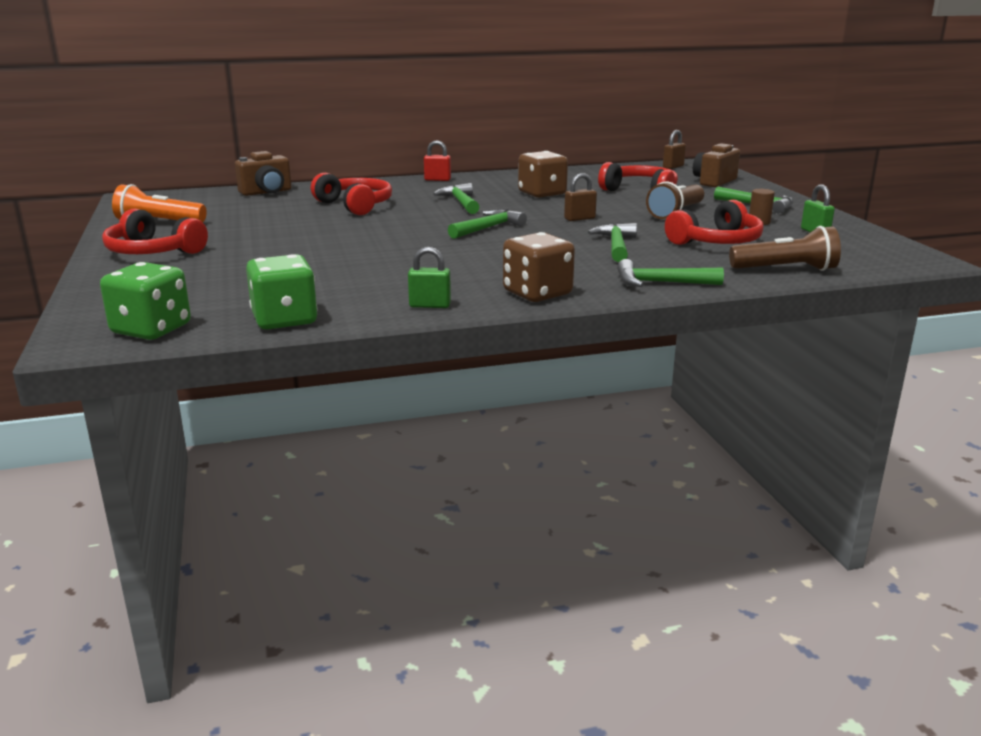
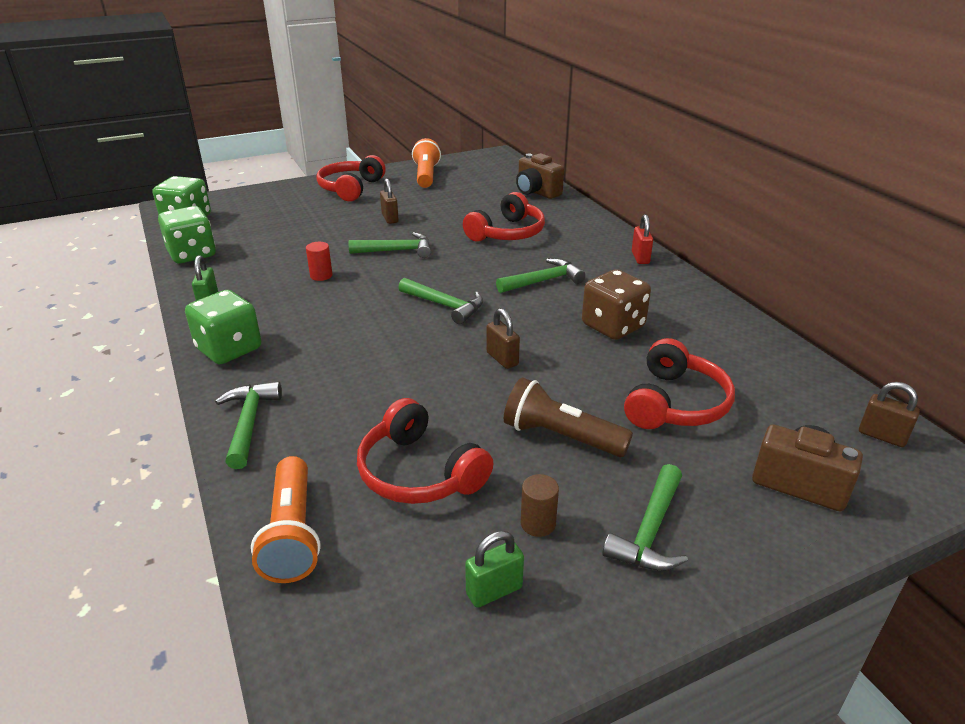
camera: 80 degrees right, 10 degrees up
(272, 238) = (390, 218): none -> brown padlock
(397, 264) = (321, 275): none -> red cylinder
(537, 293) = (229, 349): brown dice -> green dice
(616, 245) = (390, 389): green hammer -> green hammer (397, 251)
(786, 269) = (292, 533): brown flashlight -> orange flashlight

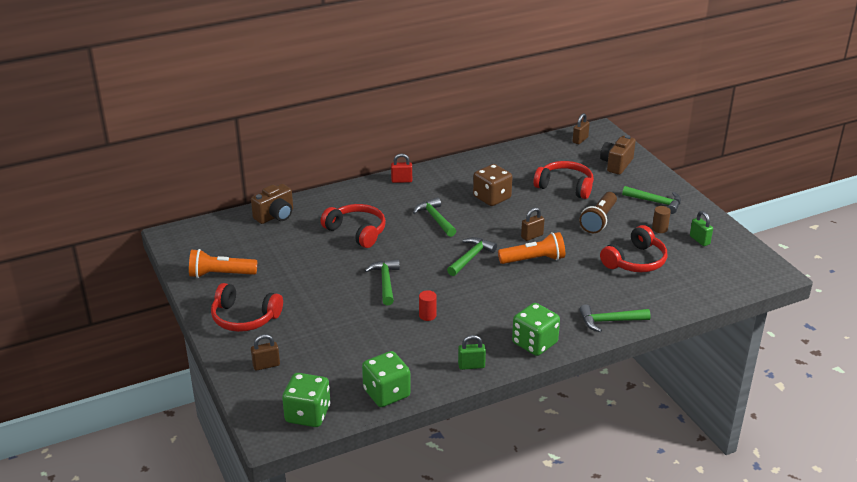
camera: 90 degrees left, 0 degrees up
(292, 533) = (686, 294): orange flashlight -> orange flashlight (533, 260)
(390, 218) = (321, 289): brown padlock -> brown padlock (266, 365)

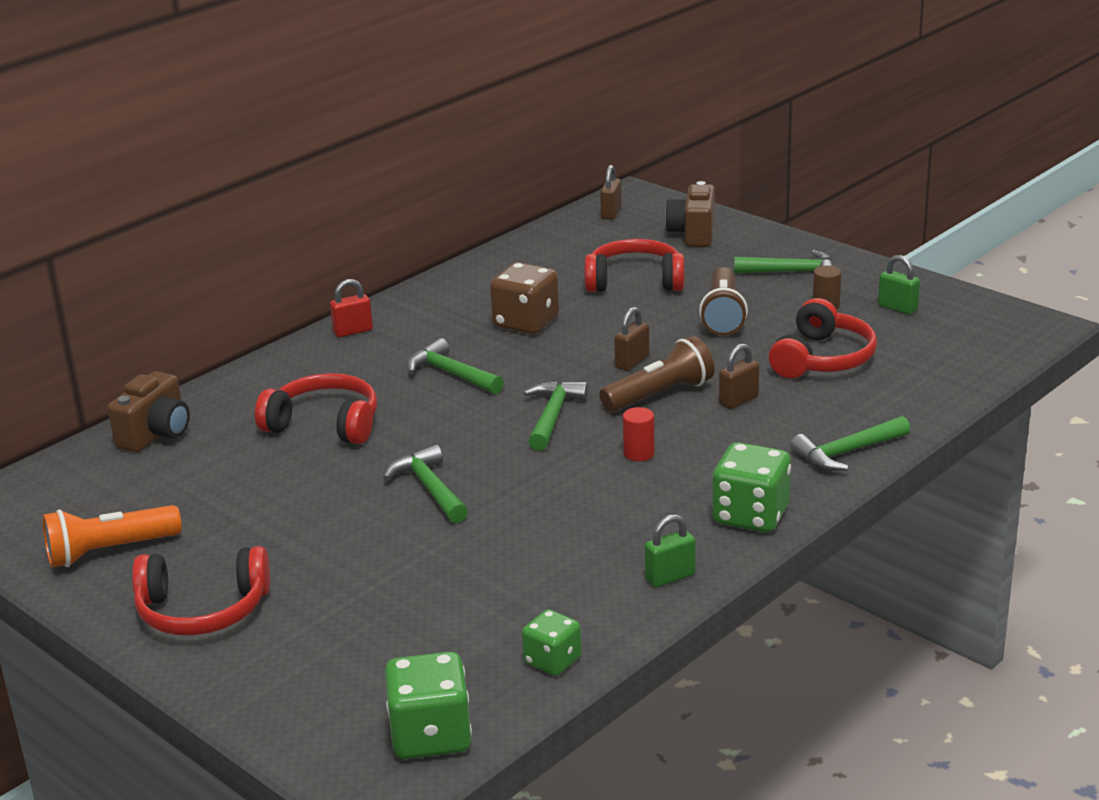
camera: 20 degrees left, 5 degrees down
(266, 365) = (296, 677): brown padlock -> brown padlock (738, 400)
(386, 393) = (552, 661): green dice -> green dice, size x0.62
(427, 315) = (540, 520): red cylinder -> red cylinder (639, 453)
(533, 260) = (659, 395): orange flashlight -> brown flashlight

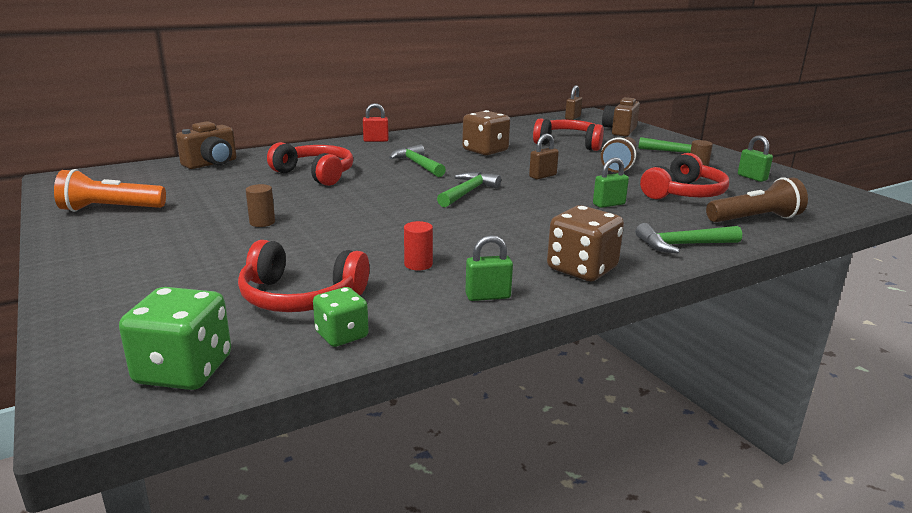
camera: 15 degrees right, 5 degrees down
(202, 610) = (124, 249): red headphones -> red headphones (300, 297)
(331, 528) = (262, 222): none -> brown cylinder
(429, 488) = (350, 213): green hammer -> none
(639, 453) = (515, 220): red cylinder -> red cylinder (418, 264)
(659, 395) = (551, 193): brown flashlight -> brown flashlight (754, 219)
(738, 400) = (608, 204): brown padlock -> green padlock
(751, 515) = (582, 269): green dice -> brown dice

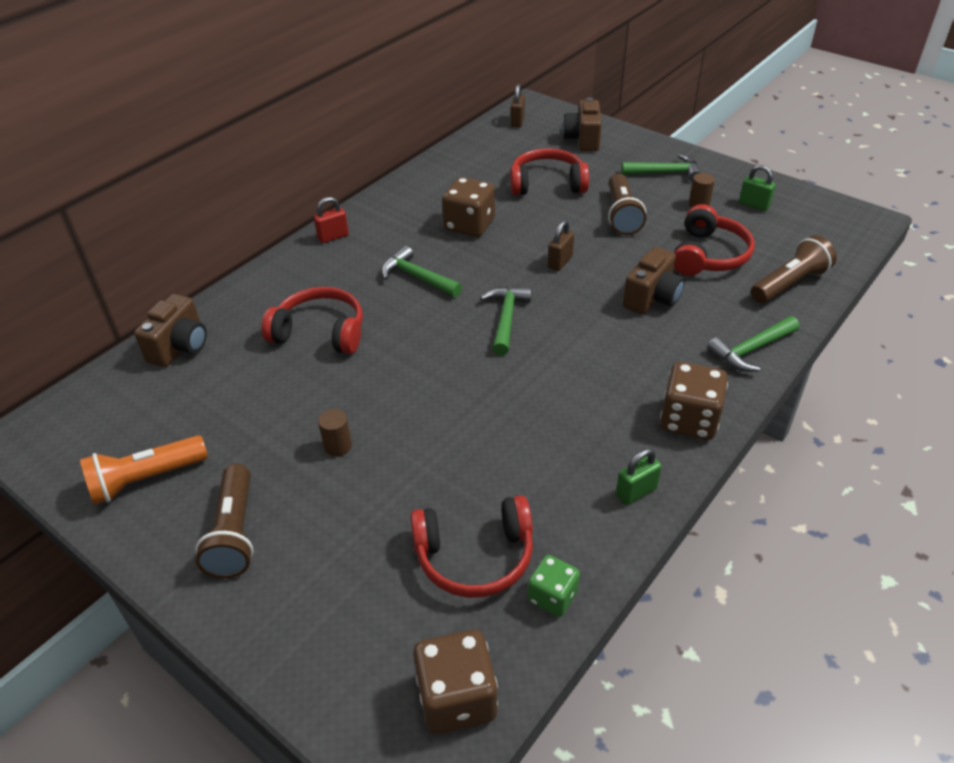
camera: 20 degrees left, 20 degrees up
(133, 244) = (234, 533): none -> brown flashlight
(184, 370) = (457, 698): green dice -> brown dice
(418, 264) = (544, 465): red cylinder -> none
(608, 204) = (652, 298): green padlock -> brown camera

